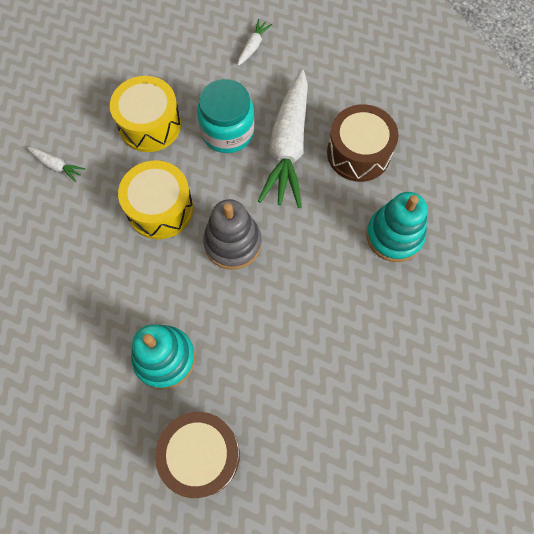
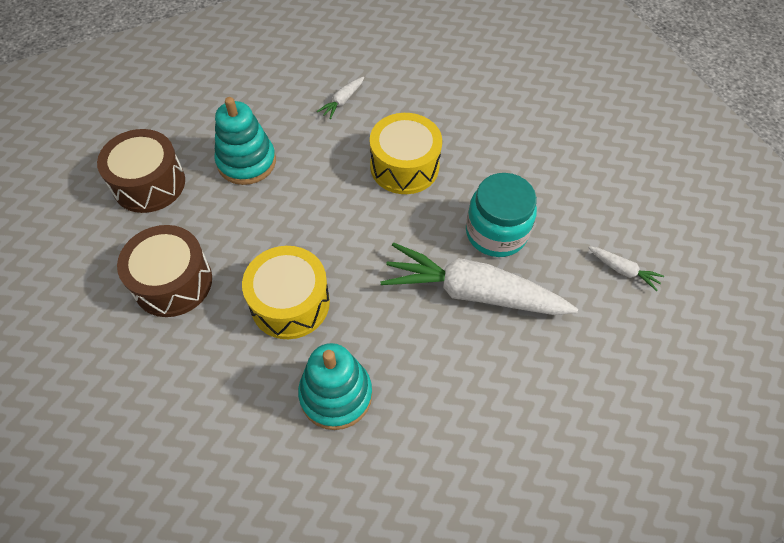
camera: 95 degrees right, 10 degrees down
(57, 166) = (461, 89): white carrot -> white carrot (342, 101)
(150, 125) = (507, 162): yellow drum -> yellow drum (290, 303)
(233, 243) = (355, 225): grey stacking toy -> none
(358, 153) = (458, 372): brown drum -> brown drum (173, 282)

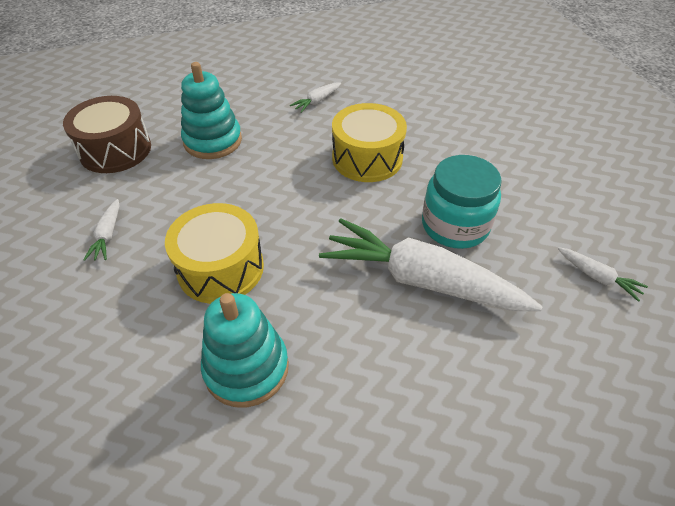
camera: 10 degrees right, 10 degrees down
(173, 282) = (108, 235): brown drum -> white carrot

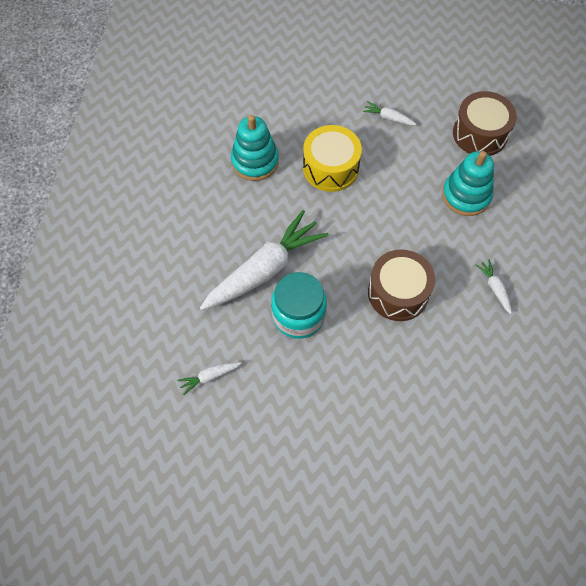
camera: 115 degrees right, 15 degrees up
(367, 158) = (398, 293): yellow drum -> brown drum

